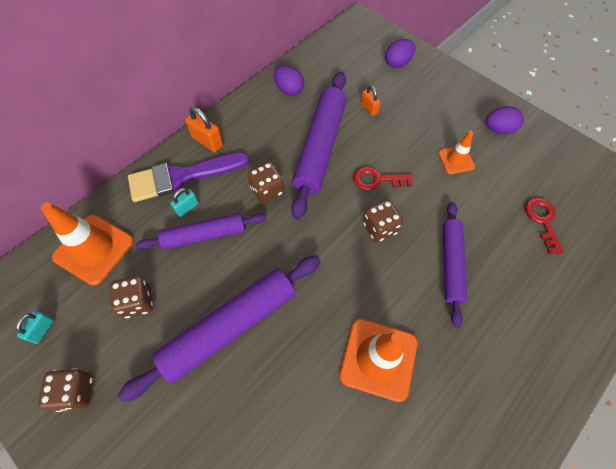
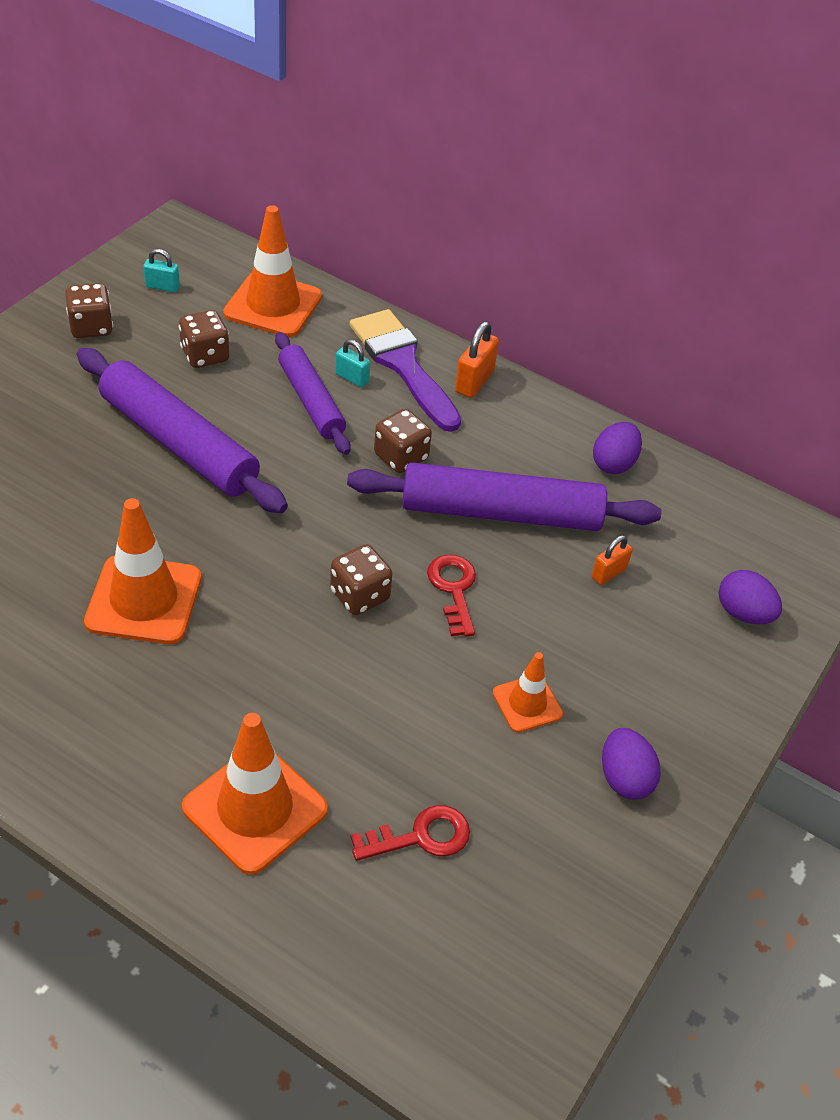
camera: 75 degrees right, 15 degrees down
(451, 264) = (308, 690): purple rolling pin -> none
(535, 301) = (255, 808): none -> orange traffic cone

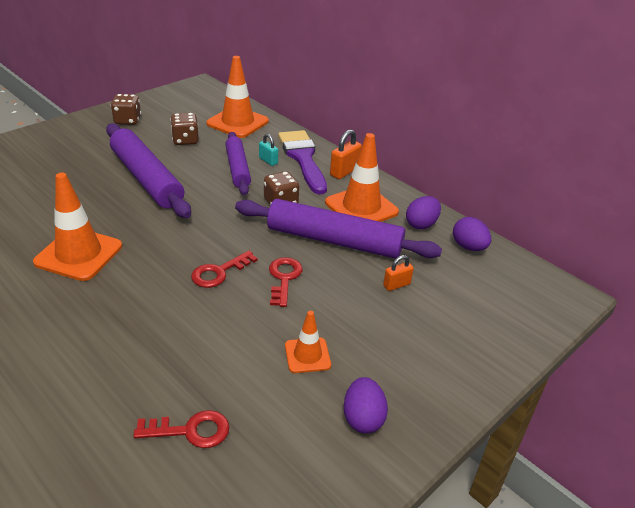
camera: 15 degrees right, 10 degrees down
(162, 287) = (178, 108): turquoise padlock -> none
(255, 808) = (81, 389): orange traffic cone -> orange traffic cone (361, 207)
(359, 595) = (219, 272): brown dice -> red key
(743, 613) = (489, 324): purple egg -> purple egg (468, 247)

